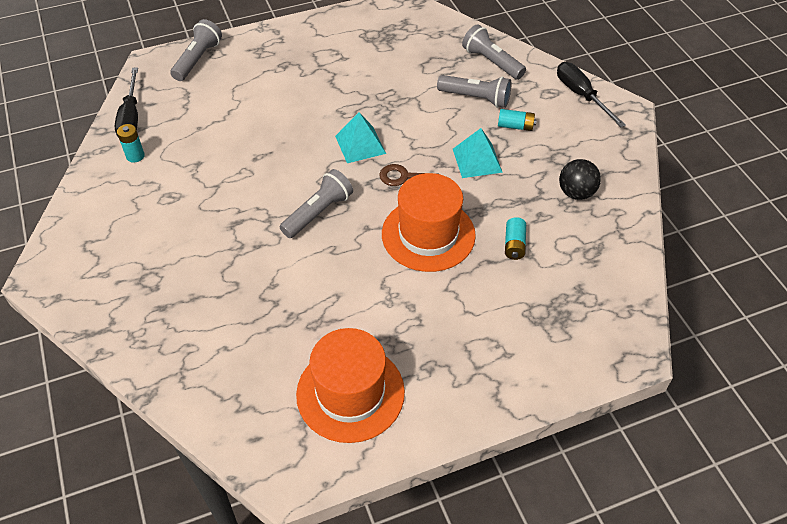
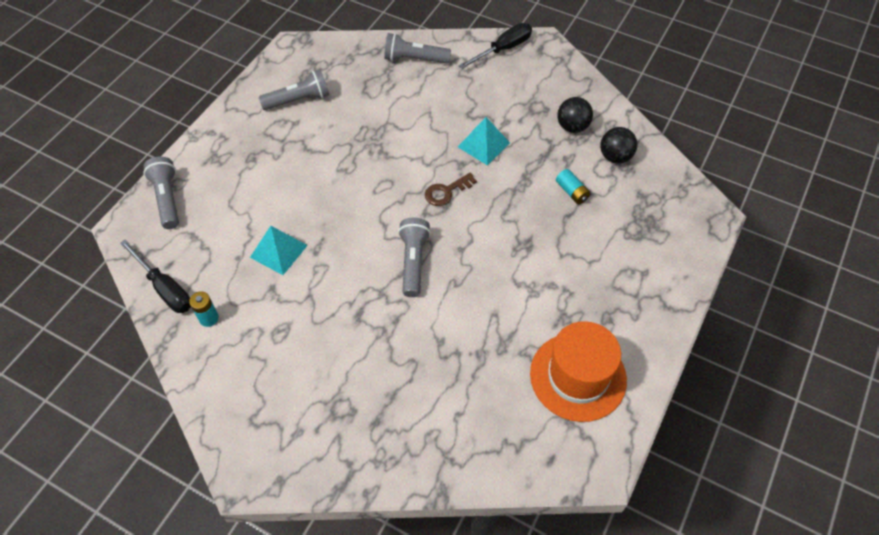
camera: 40 degrees left, 5 degrees up
(360, 144) = (386, 187): turquoise pyramid -> turquoise pyramid (278, 251)
(428, 234) = (508, 224): orange hat -> none
(476, 98) = (433, 96): grey flashlight -> grey flashlight (298, 100)
(515, 126) = (483, 101): turquoise battery -> none
(581, 95) = (503, 49): black screwdriver -> black screwdriver turned 120 degrees clockwise
(590, 241) = (615, 157): none -> black ball

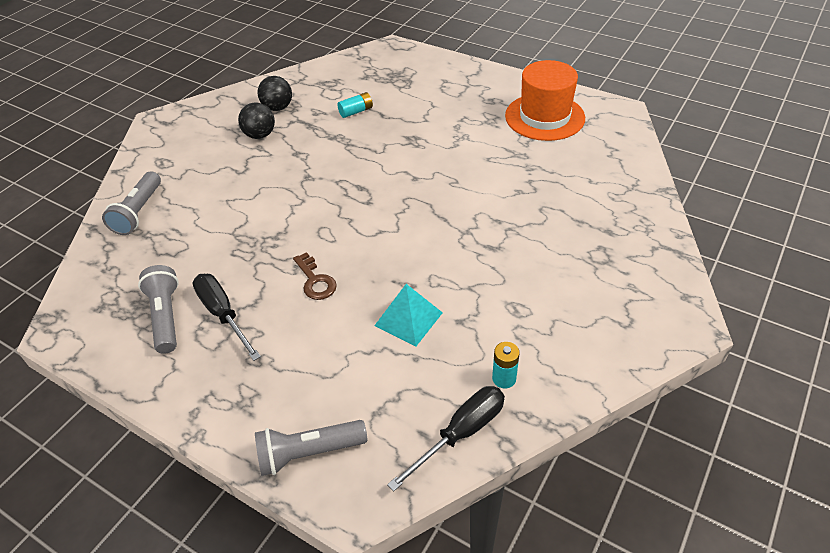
camera: 85 degrees left, 10 degrees down
(413, 262) = (429, 209): grey flashlight -> none
(446, 192) = (342, 187): brown key -> brown key (315, 281)
(484, 144) = (285, 162): turquoise pyramid -> none
(503, 49) = (154, 146): black screwdriver -> black screwdriver (223, 314)
(615, 157) = (320, 87): black ball -> black ball (260, 135)

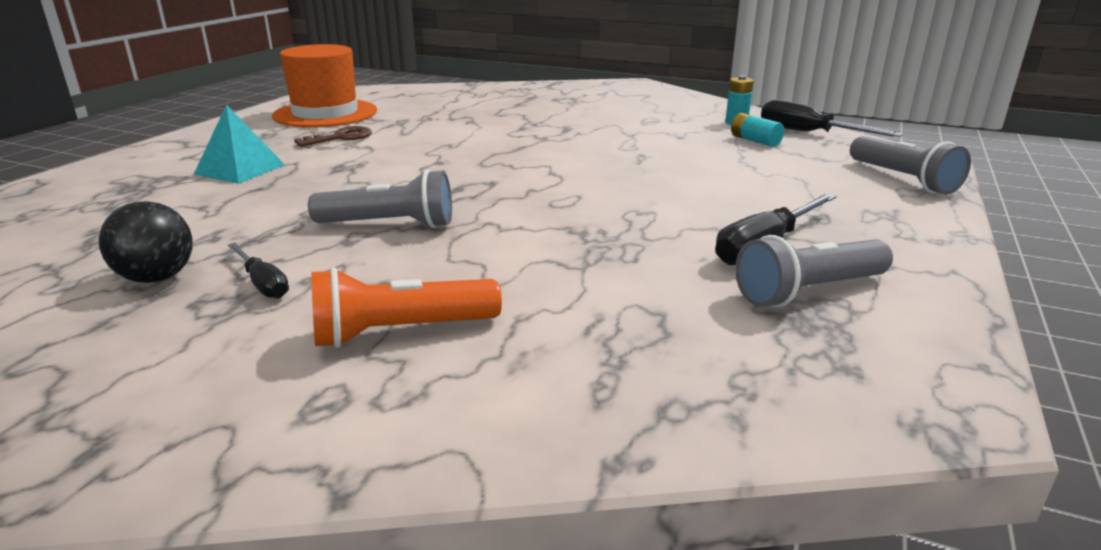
camera: 100 degrees left, 20 degrees down
(138, 212) = (539, 393): grey flashlight -> grey flashlight (389, 225)
(200, 176) = (400, 332): none -> orange flashlight
(260, 135) = (263, 283): black ball -> black screwdriver
(315, 281) = (662, 198): brown key -> brown key (340, 138)
(356, 111) = (234, 206): turquoise battery -> turquoise battery (755, 141)
(408, 319) = (692, 153): turquoise pyramid -> turquoise pyramid (240, 169)

